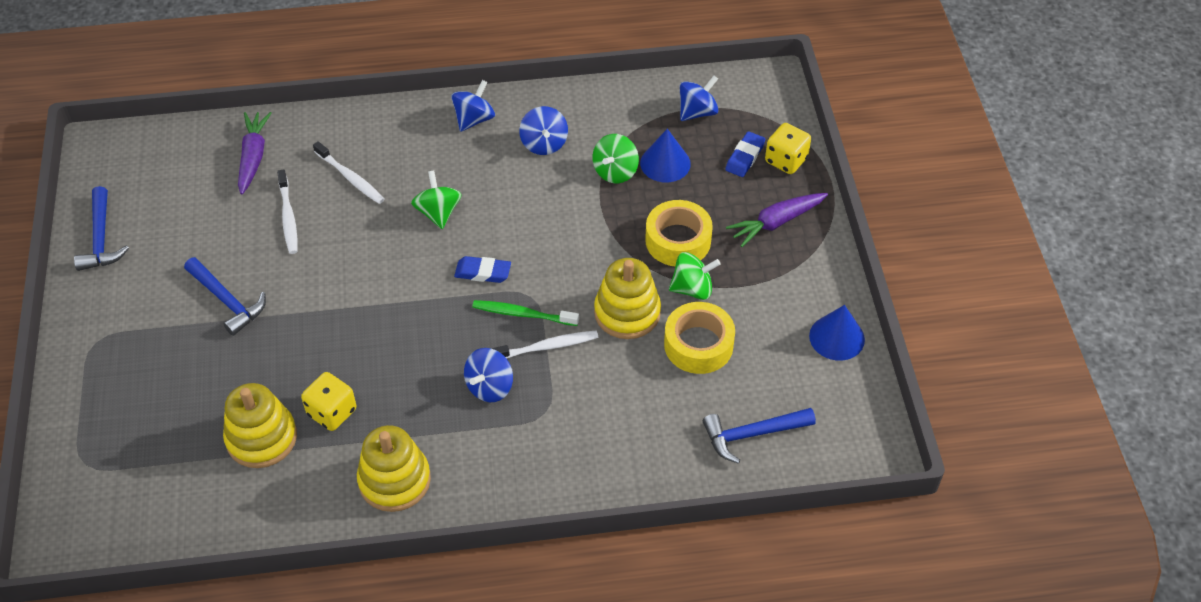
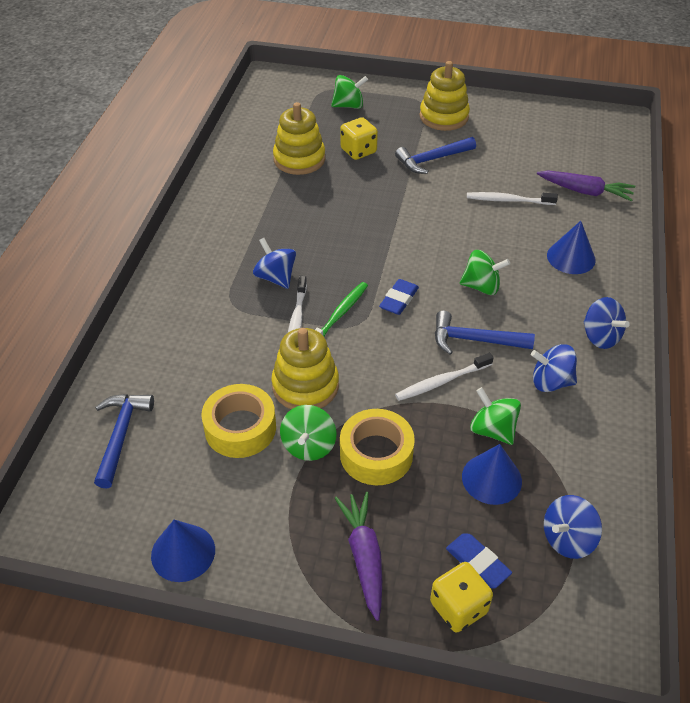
camera: 110 degrees right, 5 degrees down
(101, 239) = (519, 112): blue hammer -> blue hammer (474, 340)
(120, 421) = (349, 106): none -> green spinning top
(332, 412) = (301, 193): yellow dice -> yellow dice (358, 151)
(350, 178) = (543, 241): white toothbrush -> white toothbrush (441, 381)
(369, 153) = (571, 257): none -> blue cone
(394, 480) = (224, 212): yellow stacking toy -> yellow stacking toy (444, 117)
(697, 112) = (567, 539): blue spinning top -> blue spinning top turned 75 degrees clockwise

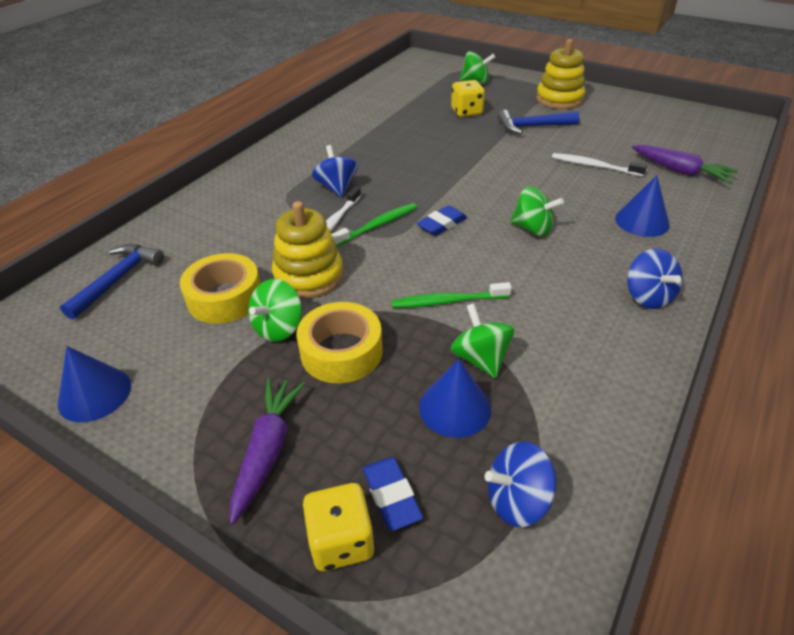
camera: 20 degrees right, 5 degrees down
(299, 159) = (410, 110): yellow stacking toy -> none
(441, 381) = (447, 301): white toothbrush -> green toothbrush
(474, 340) = (502, 272): blue hammer -> none
(551, 382) = (570, 327): blue spinning top -> none

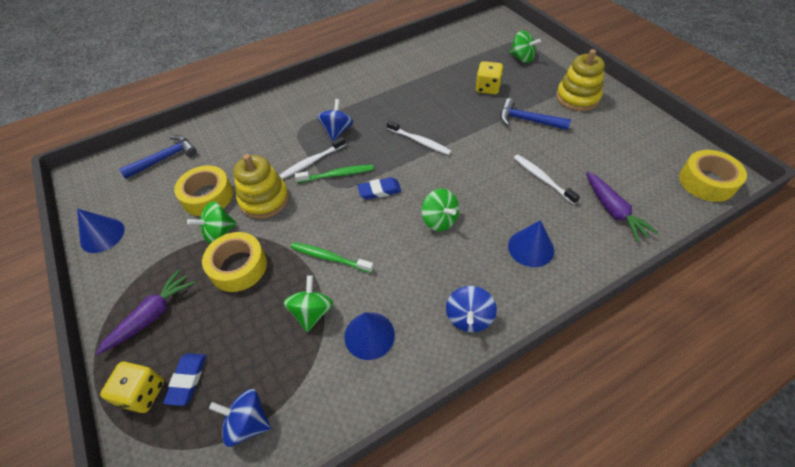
camera: 30 degrees right, 10 degrees up
(441, 171) = (419, 141): none -> white toothbrush
(455, 407) = (267, 340): blue cone -> blue cone (369, 335)
(728, 129) = (707, 182): none -> yellow tape

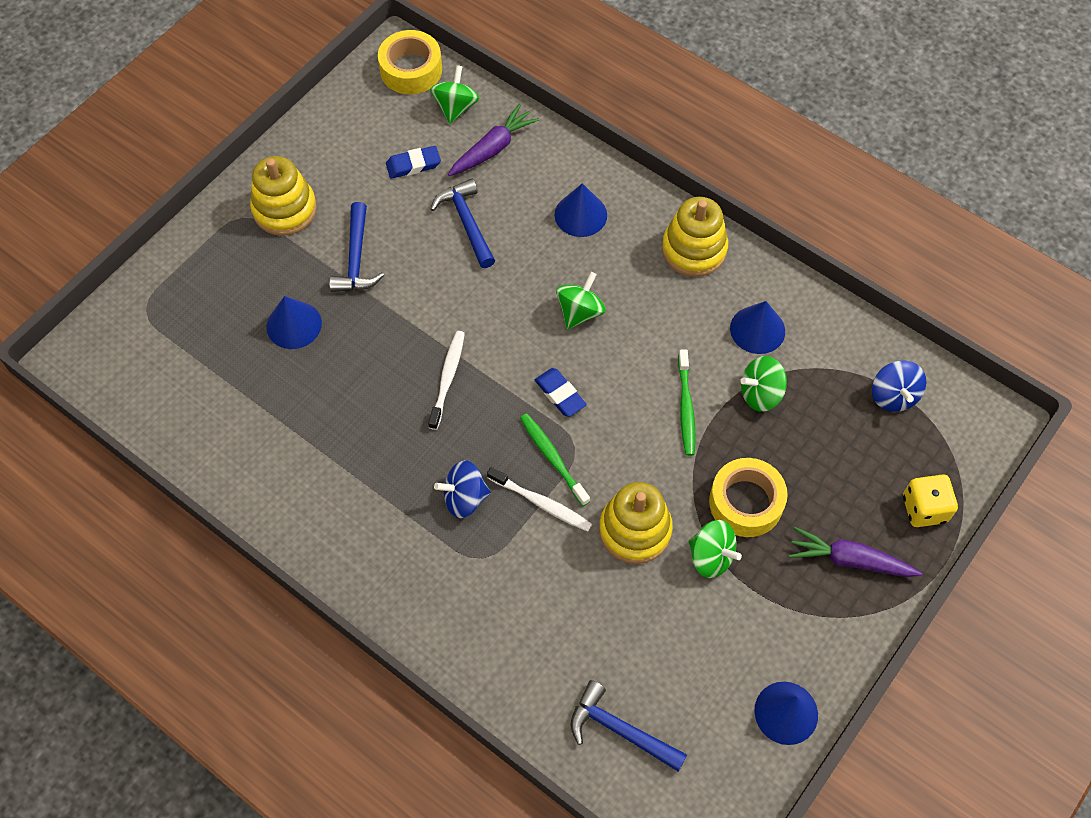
camera: 115 degrees left, 10 degrees up
(187, 380) = (889, 474): blue eraser -> blue eraser (413, 165)
(207, 196) = (662, 611): yellow tape -> none
(469, 318) = (694, 249): blue spinning top -> yellow stacking toy
(487, 88) = (294, 325): yellow dice -> blue cone
(522, 58) = (197, 296): green spinning top -> green spinning top (455, 107)
(542, 178) = (466, 222): white toothbrush -> blue hammer

